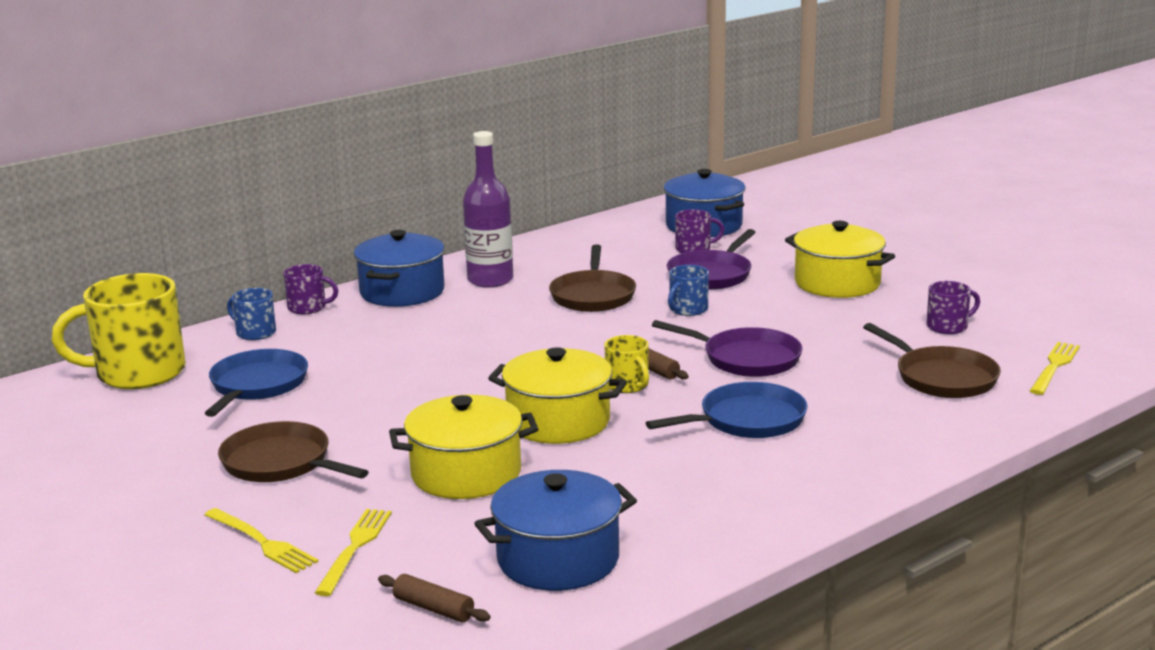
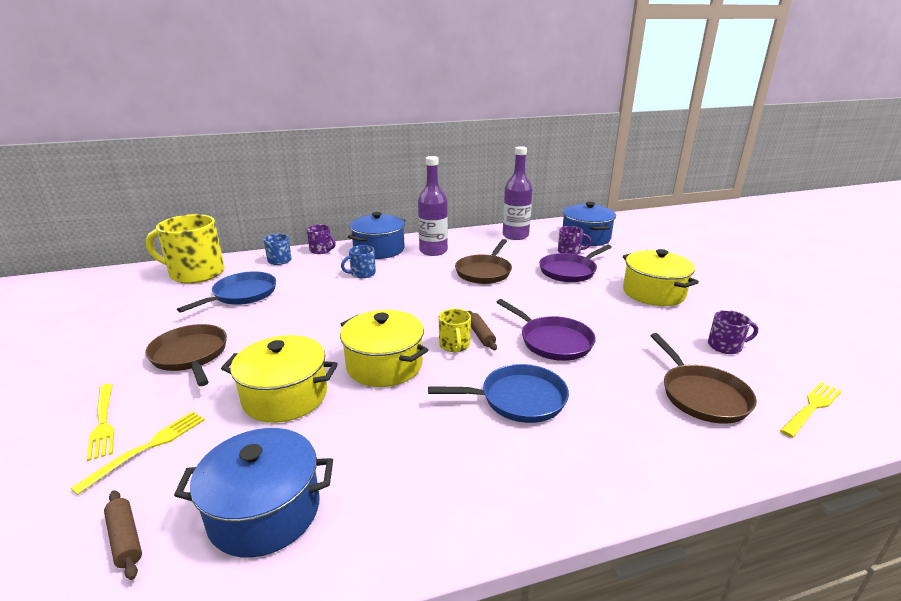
camera: 20 degrees right, 5 degrees up
(597, 239) = (515, 235): none -> purple bottle
(687, 309) = (537, 293): blue mug -> blue mug (362, 274)

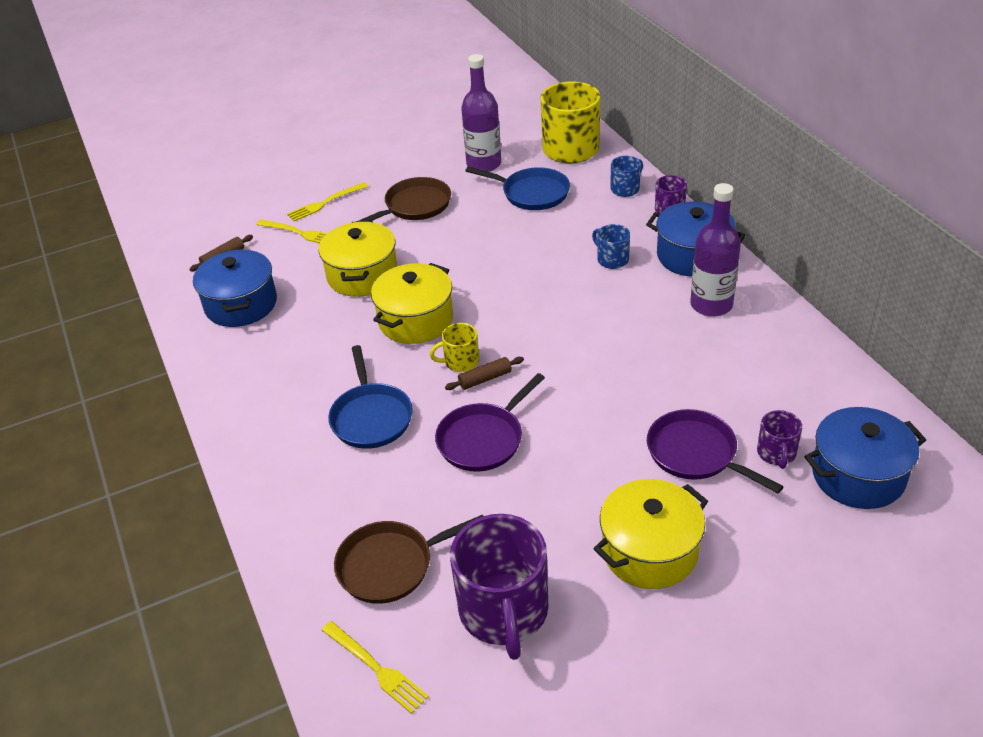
camera: 85 degrees right, 15 degrees up
(484, 272) = (657, 363): brown pan -> none
(515, 235) = (819, 384): purple bottle -> purple bottle (484, 164)
(725, 346) = (504, 612): purple mug -> purple mug, size x2.08

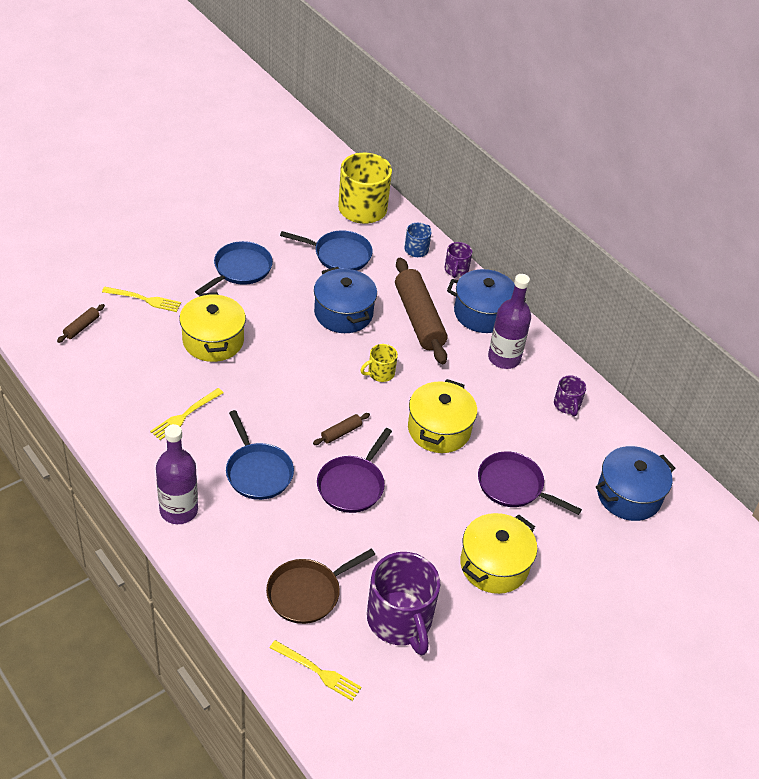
camera: 20 degrees left, 5 degrees up
(241, 304) = (114, 373): blue pot -> blue pot (343, 313)
(325, 203) = (158, 268): yellow fork -> yellow fork (185, 415)
(415, 206) = (240, 269): brown pan -> blue pan
(415, 320) = (271, 382): yellow pot -> yellow pot (439, 429)
(460, 361) = (317, 418): yellow mug -> yellow mug (380, 373)
(484, 164) = (290, 225): purple bottle -> purple bottle (178, 510)
(612, 259) = (419, 319): blue mug -> brown rolling pin
(776, 453) = (570, 482): purple mug -> purple mug (567, 405)

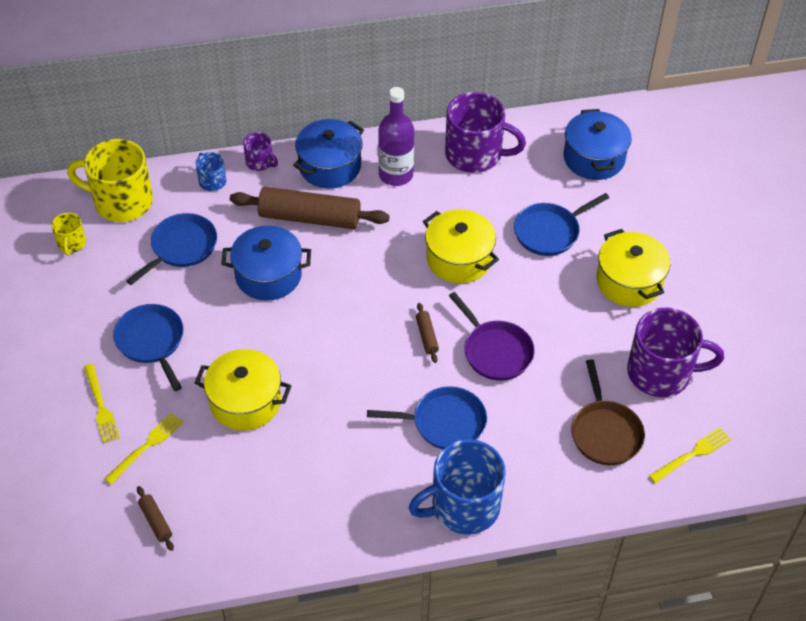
camera: 60 degrees left, 5 degrees up
(178, 510) = (463, 506): purple bottle -> blue mug
(185, 415) = (339, 461): yellow fork -> yellow fork (101, 406)
(380, 373) = (365, 276): yellow mug -> yellow mug (71, 244)
(513, 486) = (549, 232): purple pan -> blue pan
(567, 405) = (475, 155): purple mug -> purple mug, size x2.08

